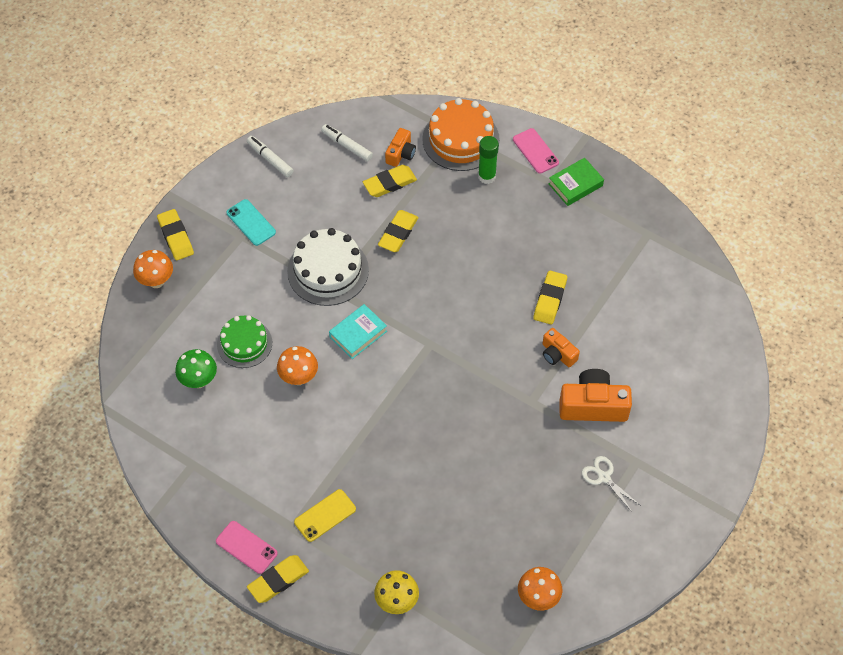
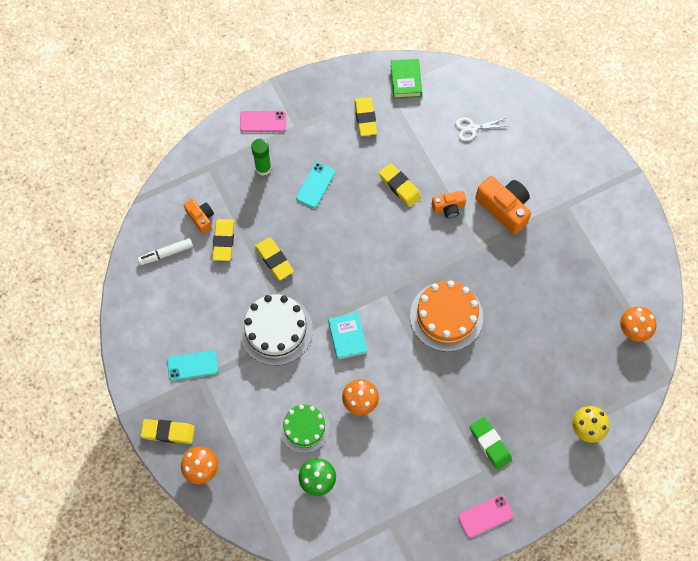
camera: 60 degrees left, 10 degrees up
(270, 159) = (139, 319): white marker -> none
(278, 580) = (525, 506): yellow eraser -> yellow eraser (365, 118)
(325, 515) = (490, 444): yellow phone -> green eraser
(460, 139) = (216, 167): orange cake -> orange cake (446, 316)
(499, 227) = (315, 185): none -> turquoise phone
(575, 185) = (311, 112): green book -> green book (406, 81)
(593, 405) = (504, 208): orange camera -> orange camera turned 105 degrees clockwise
(604, 477) = (564, 234): white scissors -> white scissors (472, 128)

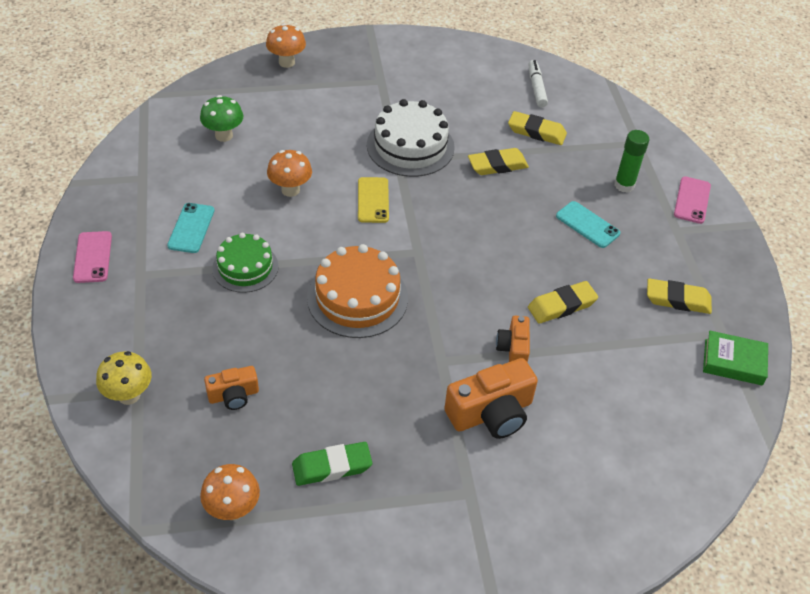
camera: 105 degrees right, 20 degrees down
(168, 432) = (337, 49): yellow eraser -> none
(192, 365) = (399, 79): turquoise phone -> turquoise phone (191, 228)
(201, 218) = (572, 121): orange camera -> orange camera (233, 395)
(304, 428) = (286, 140): green cake -> green cake (245, 267)
(347, 338) = (373, 200): turquoise book -> yellow phone
(472, 128) = (636, 417): white scissors -> none
(490, 444) = (172, 288): green eraser -> green eraser (332, 467)

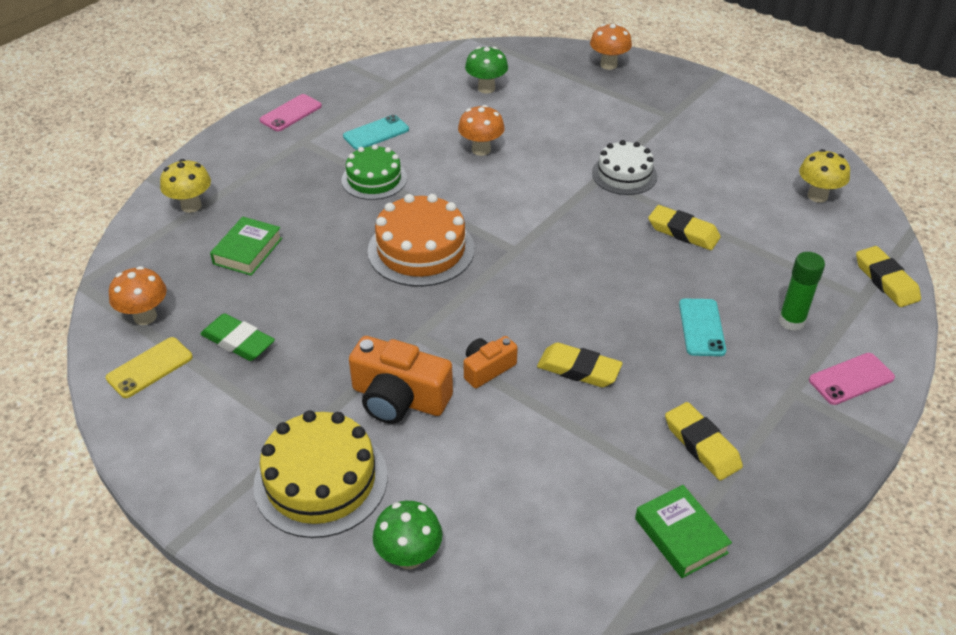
camera: 50 degrees right, 5 degrees down
(233, 395) = (247, 251): orange camera -> green book
(373, 200) = (534, 193): yellow phone -> yellow phone (150, 368)
(410, 146) = (624, 174): white cake -> white cake, size x0.66
(523, 507) = (321, 480): none -> yellow cake
(536, 88) = (817, 196): white marker -> yellow mushroom
(536, 132) = (763, 229): yellow eraser -> yellow eraser (886, 280)
(633, 503) = (409, 557): none -> green mushroom

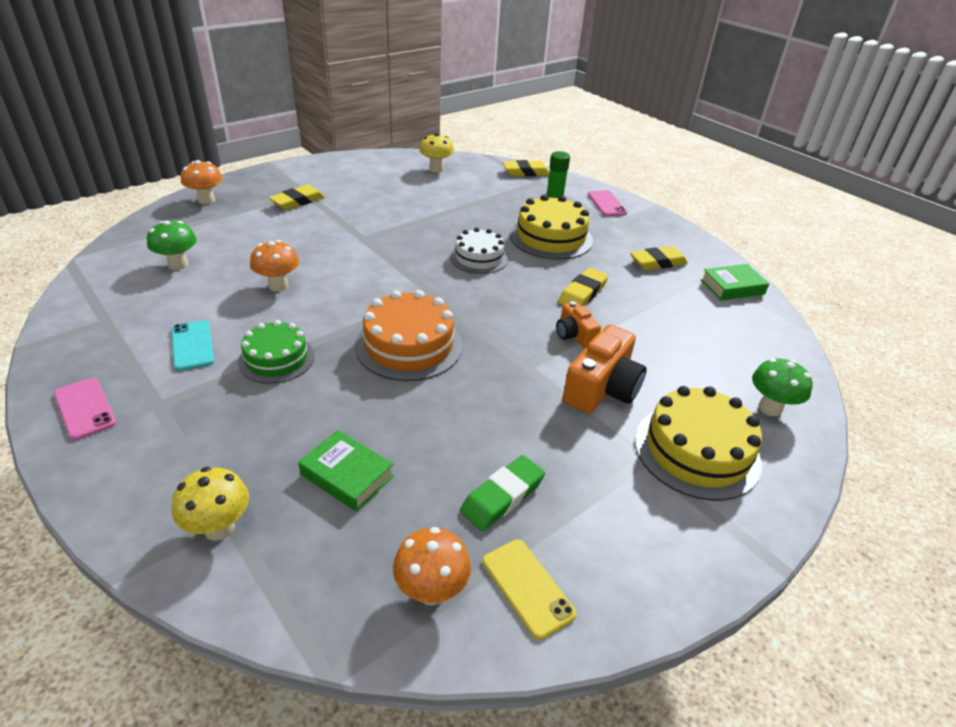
camera: 80 degrees left, 5 degrees down
(624, 174) = (366, 227): white cake -> white cake (479, 258)
(683, 232) = (449, 221): yellow eraser -> yellow eraser (297, 201)
(701, 327) = (551, 237): turquoise phone -> yellow cake

